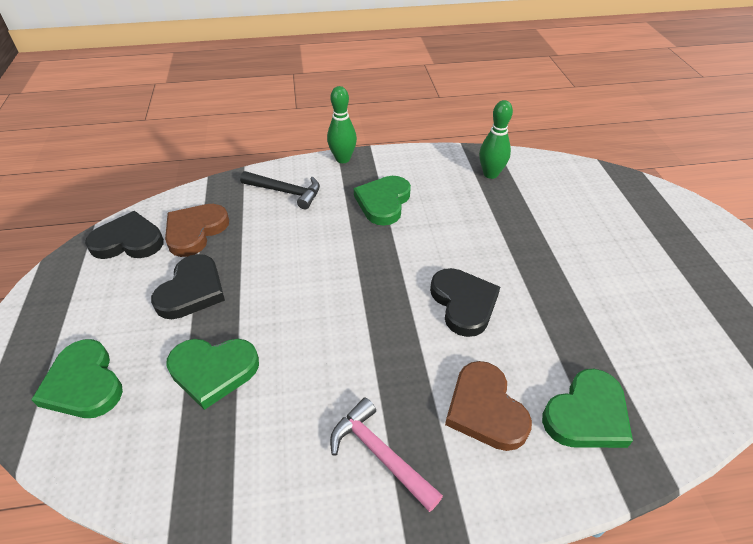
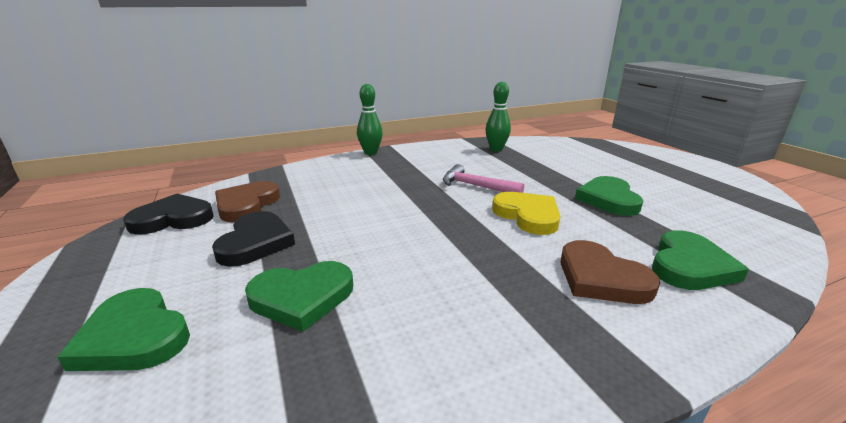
camera: 15 degrees left, 20 degrees down
(286, 192) = (328, 174): black hammer -> none
(379, 454) = (524, 331): pink hammer -> pink hammer (475, 186)
(383, 202) = (419, 170): green heart -> green heart (608, 199)
(463, 303) = (528, 215): black heart -> yellow heart

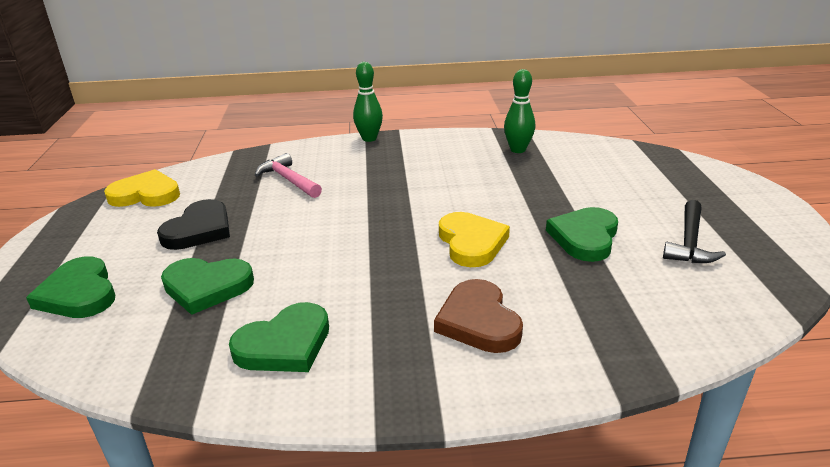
camera: 20 degrees right, 5 degrees up
(173, 219) = (146, 194): black heart -> yellow heart
(246, 205) = (212, 188): brown heart -> none
(475, 186) = (448, 198): pink hammer -> pink hammer (288, 180)
(681, 192) = (689, 242): none -> black hammer
(689, 266) = (586, 328): green heart -> green heart (285, 344)

